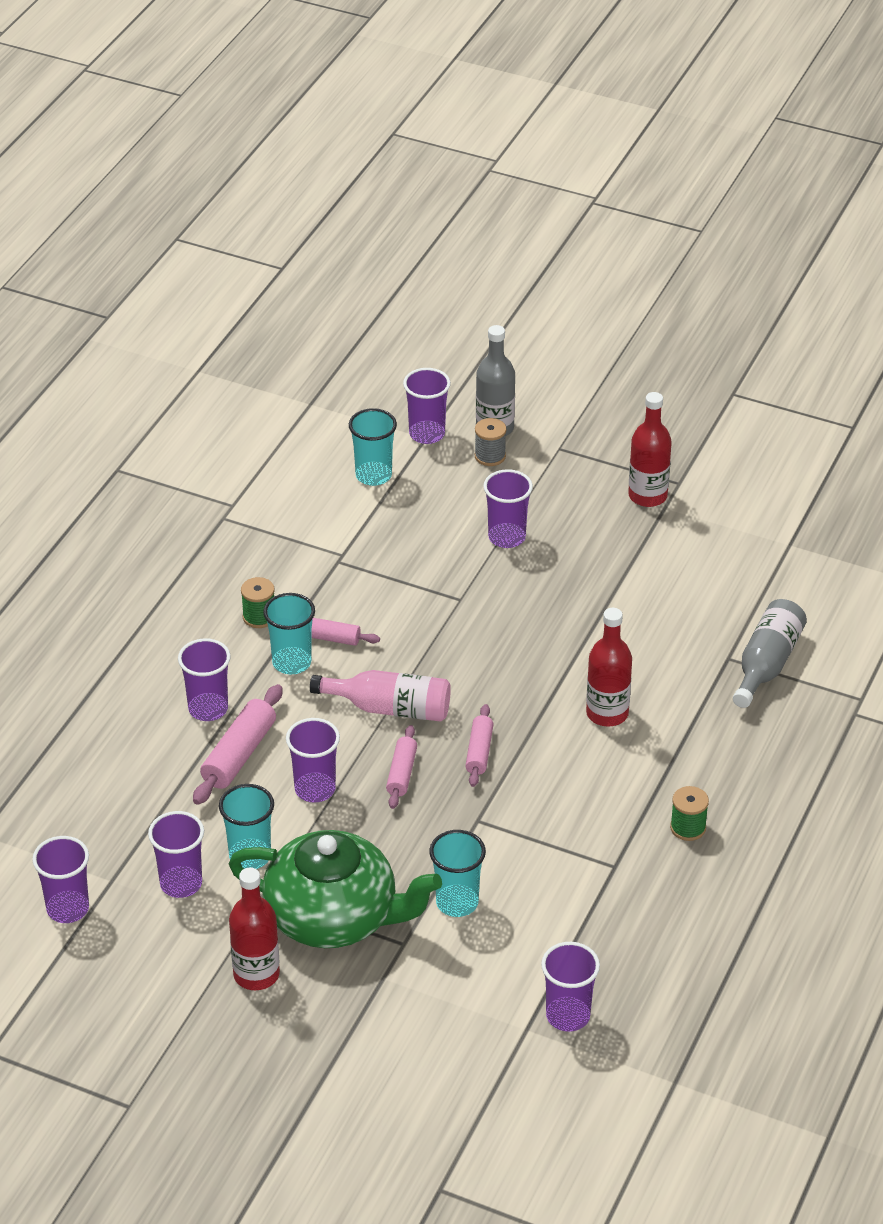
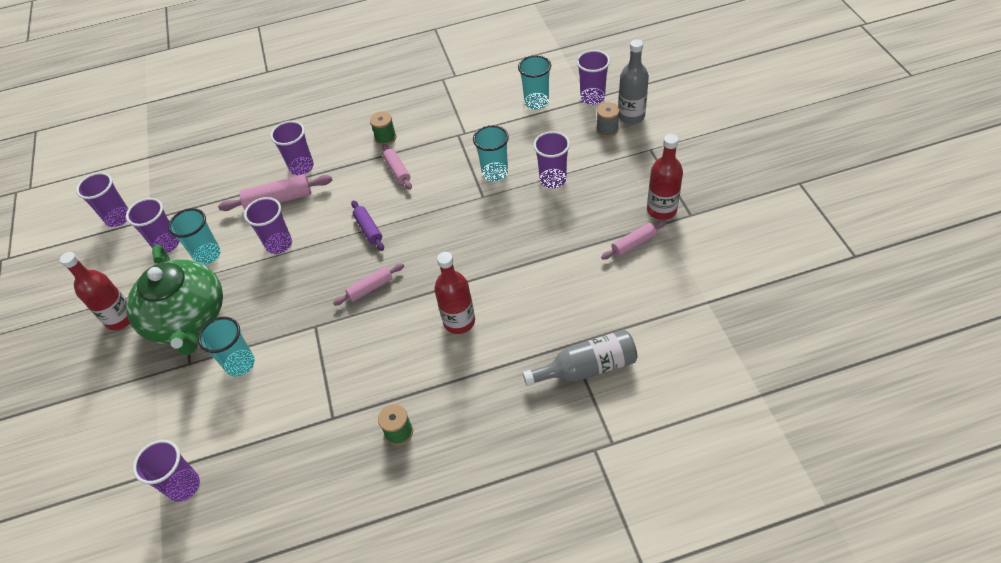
camera: 55 degrees right, 10 degrees up
(291, 662) = (365, 171): turquoise cup -> turquoise cup (495, 173)
(390, 708) = (368, 229): pink bottle -> purple rolling pin
(401, 773) = (323, 269): pink rolling pin -> pink rolling pin (633, 244)

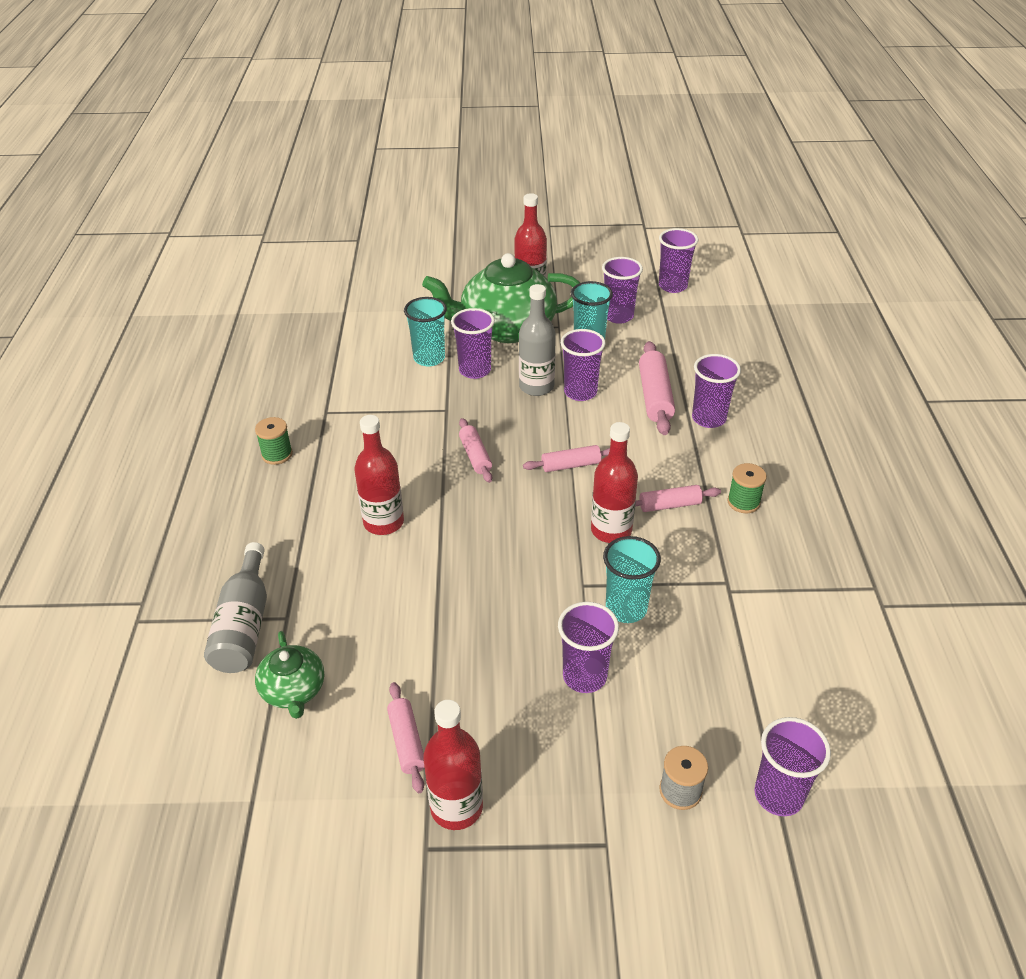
camera: 100 degrees right, 10 degrees down
(184, 486) = (321, 324): purple cup -> purple cup (475, 370)
(368, 229) = (571, 465): purple rolling pin -> pink rolling pin
(429, 194) = (611, 530): none -> red bottle
(536, 102) = (784, 703): turquoise cup -> none
(625, 314) = (293, 690): none -> green teapot
(631, 116) = (707, 844): grey bottle -> grey bottle (536, 387)

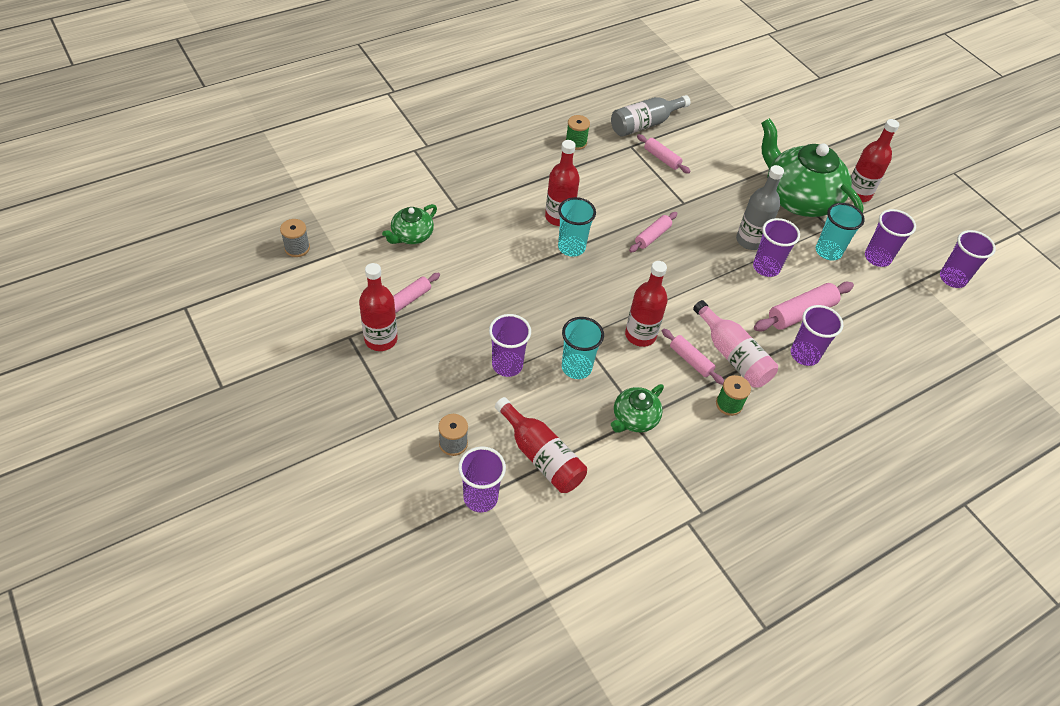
camera: 55 degrees right, 10 degrees up
(201, 854) = (297, 248): none -> grey spool
(244, 624) = (440, 193): grey bottle -> grey bottle (645, 124)
(429, 358) = (727, 172): turquoise cup -> turquoise cup (571, 247)
(475, 370) = (737, 200): purple cup -> none
(571, 465) = (685, 290): pink rolling pin -> pink rolling pin (662, 158)
(681, 469) = (733, 355): none -> pink bottle
(725, 588) = (634, 418): none -> green teapot
(740, 701) = (541, 456): none -> red bottle

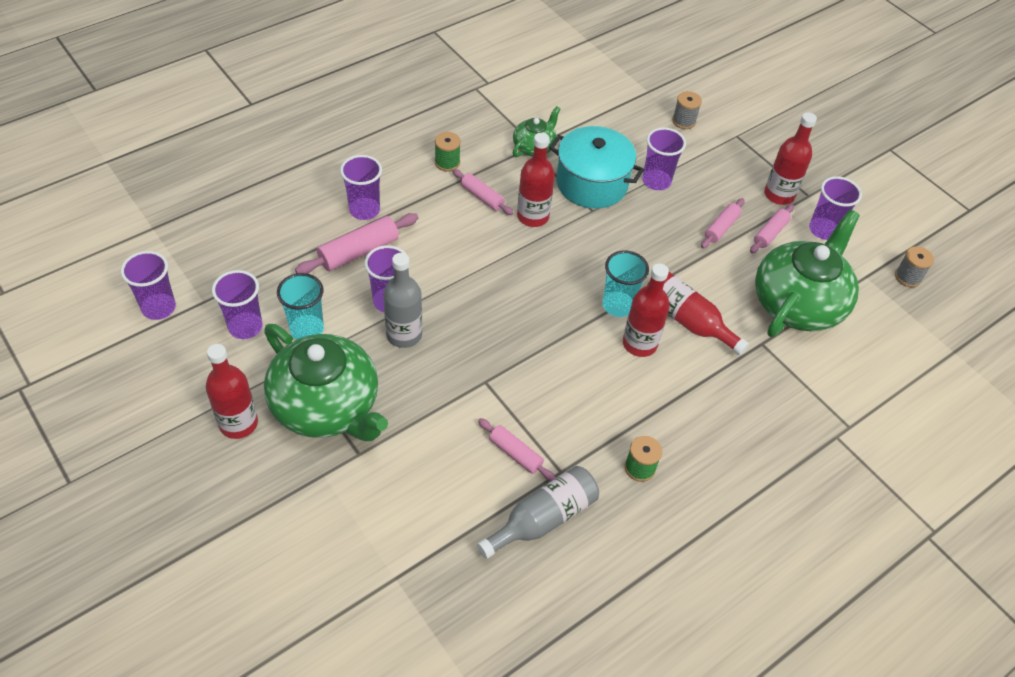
camera: 175 degrees right, 0 degrees up
(411, 235) = (798, 303): green teapot -> green teapot, size x2.05
(480, 498) = (651, 89): purple cup -> purple cup (823, 230)
(541, 456) = (610, 117): red bottle -> red bottle (687, 320)
(576, 367) = (592, 183): turquoise cup -> turquoise pot
(652, 236) = (524, 329): pink rolling pin -> pink rolling pin (721, 228)
(733, 355) = (439, 204): pink bottle -> none

